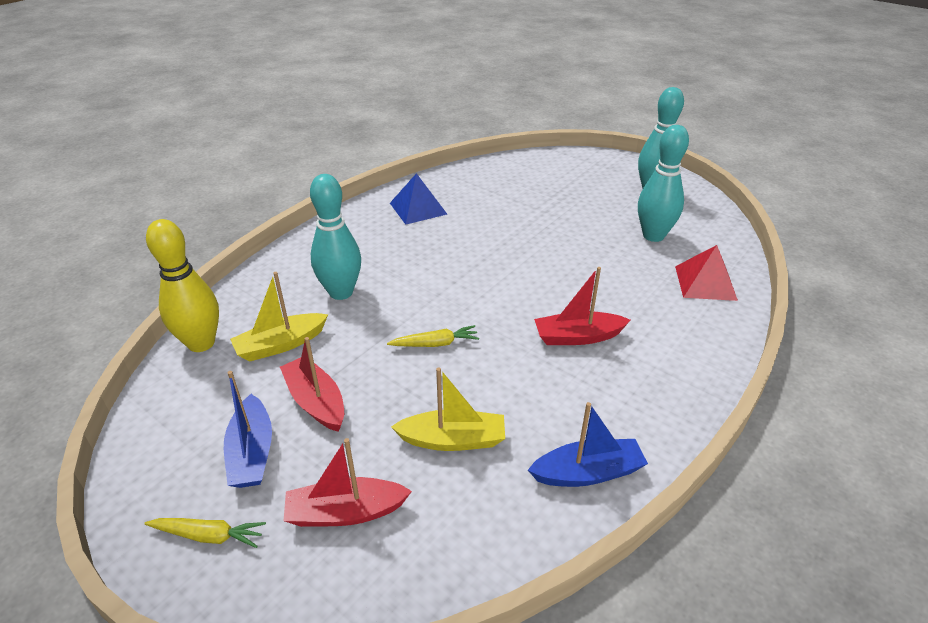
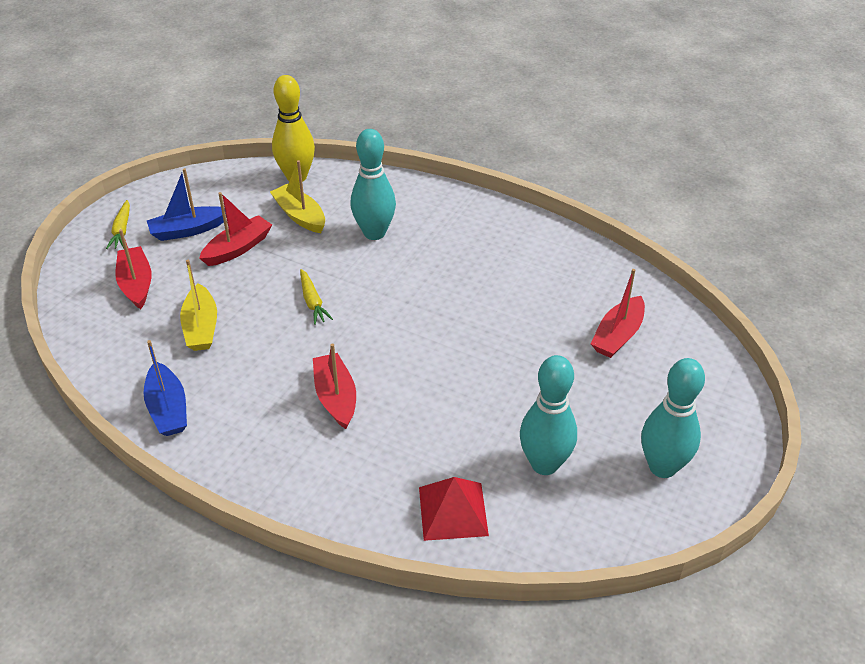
camera: 80 degrees right, 5 degrees up
(418, 208) = (534, 257): blue pyramid -> none
(522, 187) = (618, 335): none -> red boat

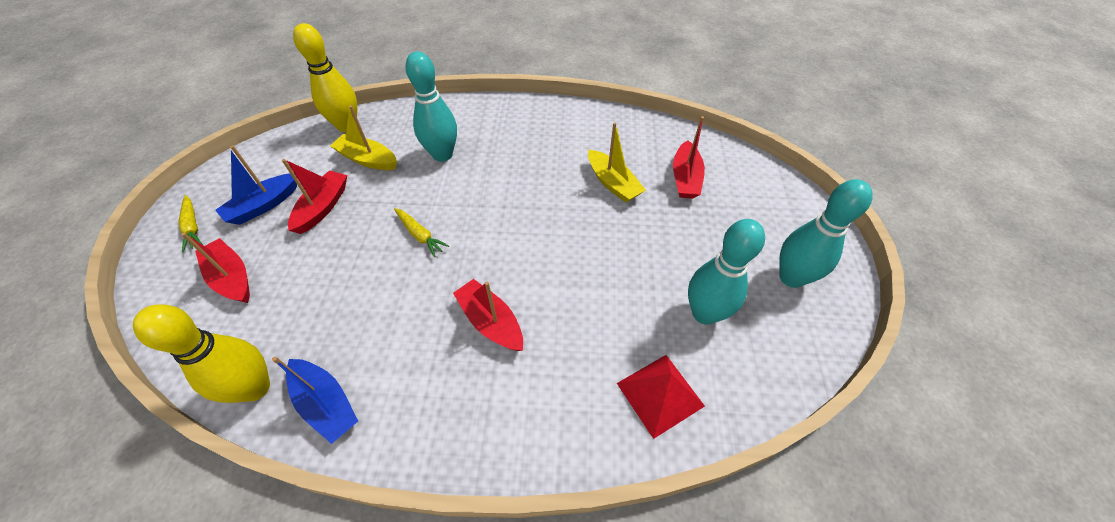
camera: 25 degrees left, 10 degrees up
(120, 377) = (255, 388): none -> yellow bowling pin
(201, 327) = (322, 299): yellow boat -> yellow boat (613, 183)

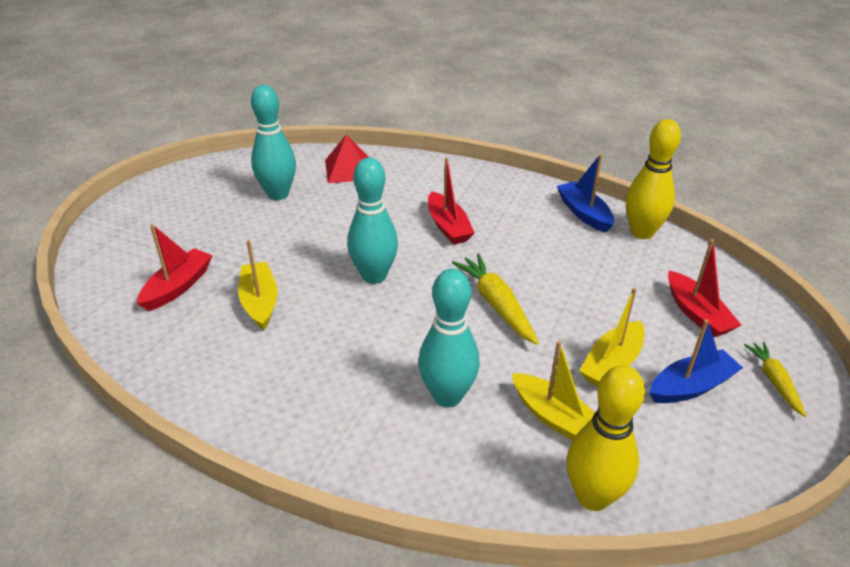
camera: 160 degrees left, 15 degrees down
(323, 207) = (612, 364): red boat -> yellow boat
(420, 235) = (496, 304): yellow carrot -> yellow carrot, size x1.60
(791, 277) = (187, 196): turquoise bowling pin -> turquoise bowling pin (374, 276)

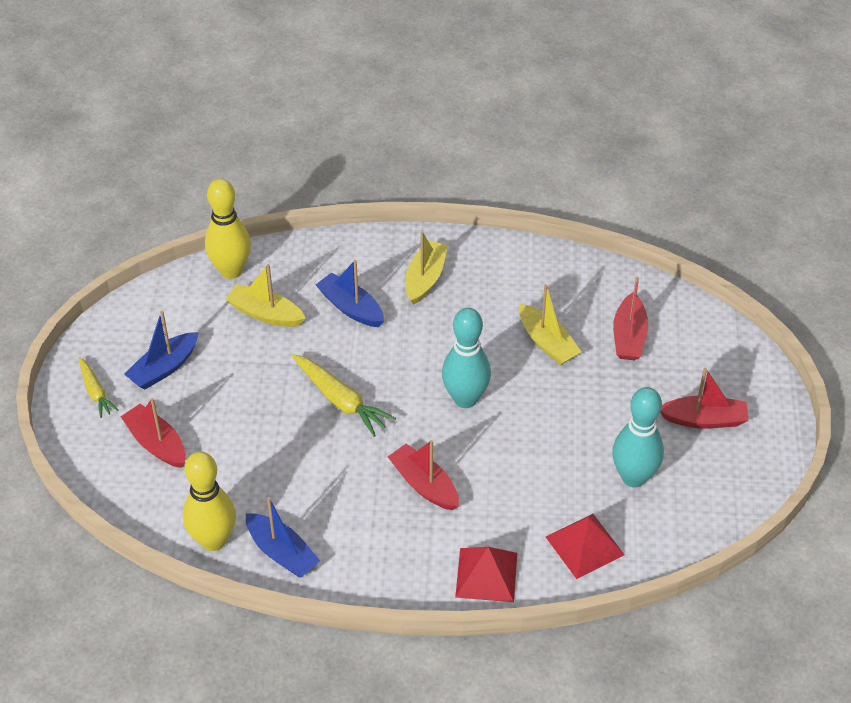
camera: 160 degrees right, 10 degrees up
(185, 213) = (704, 419): none -> red boat
(430, 171) = (486, 574): none -> red pyramid
(447, 396) = (351, 308): turquoise bowling pin -> blue boat
(612, 364) = (229, 370): yellow boat -> yellow boat (425, 278)

